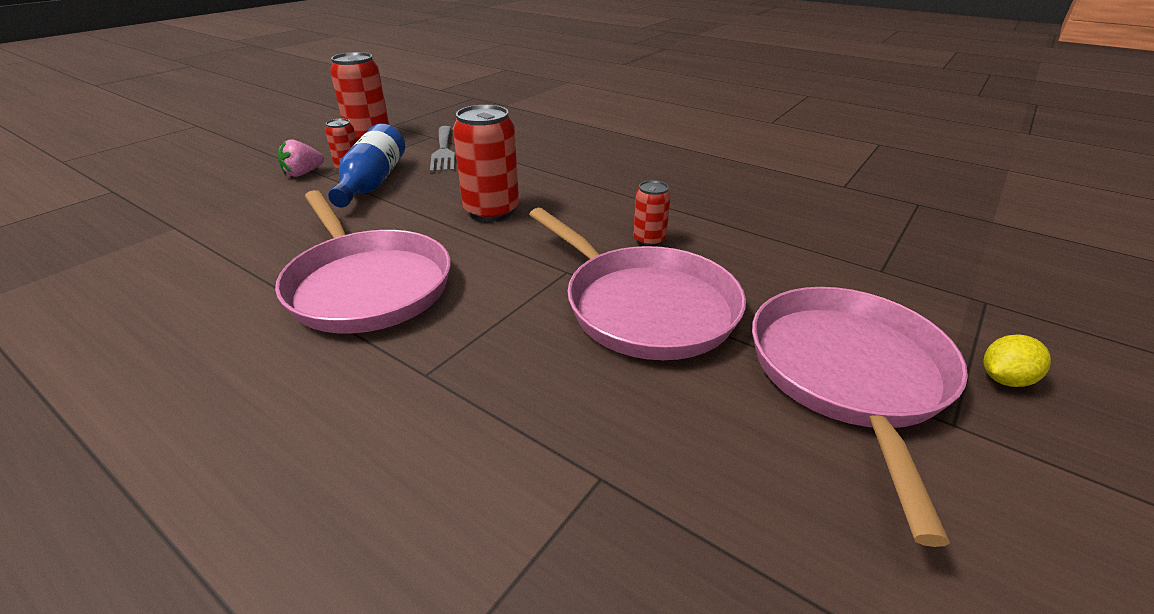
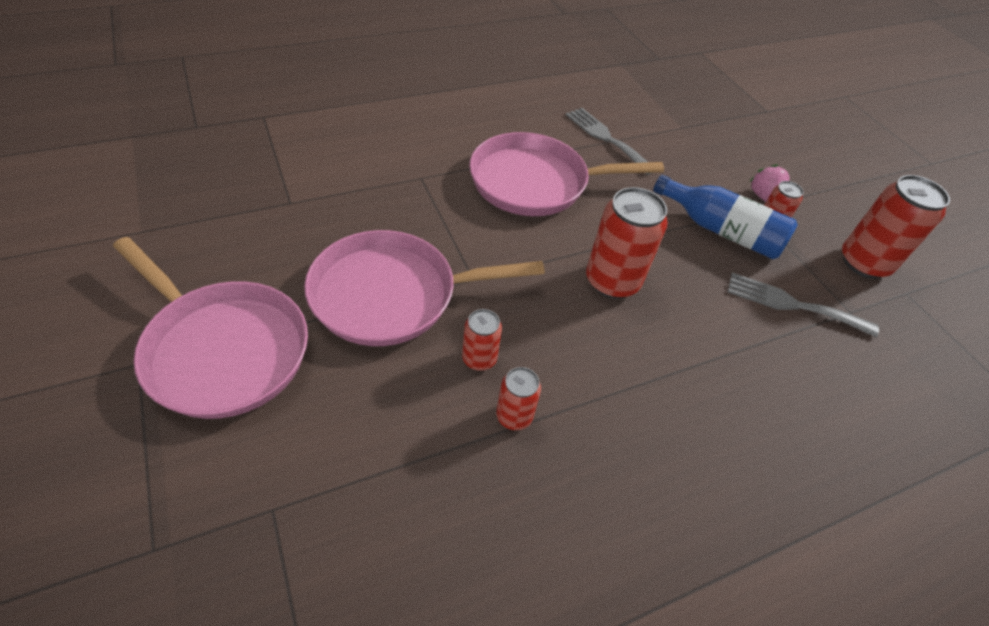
camera: 115 degrees right, 15 degrees up
(227, 266) = (606, 138): none -> grey fork
(675, 213) = (514, 416): none -> red can
(1004, 379) = (112, 439): yellow lemon -> none

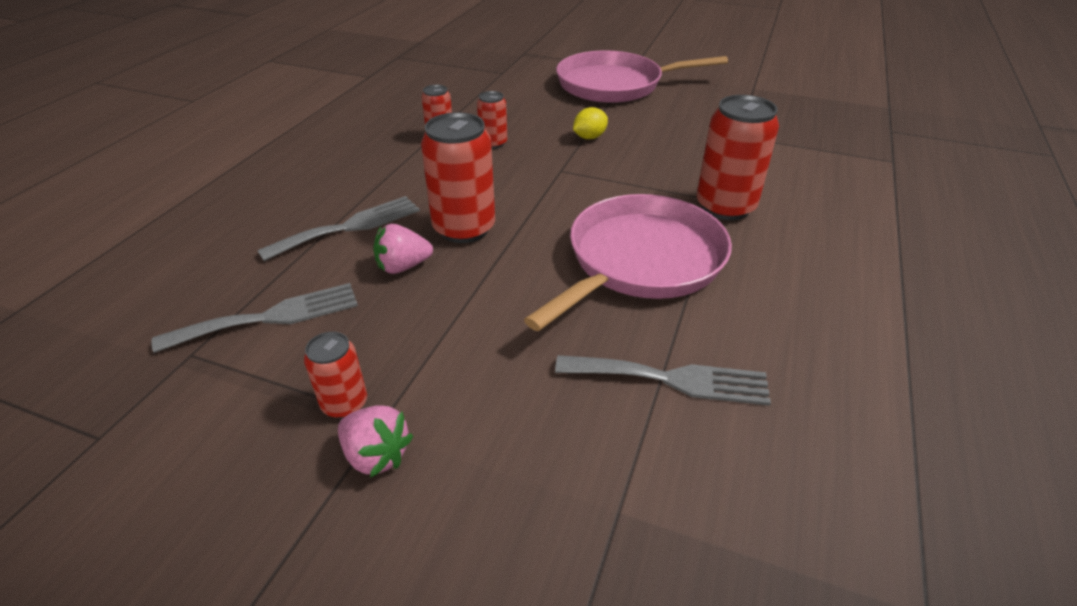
camera: 140 degrees right, 10 degrees down
(391, 295) = (589, 137): pink pan -> yellow lemon
(682, 281) = (403, 267): none -> pink strawberry
(697, 347) = (349, 227): none -> grey fork
(721, 231) = (402, 350): blue bottle -> none
(864, 263) = (173, 445): red can -> red can (725, 207)

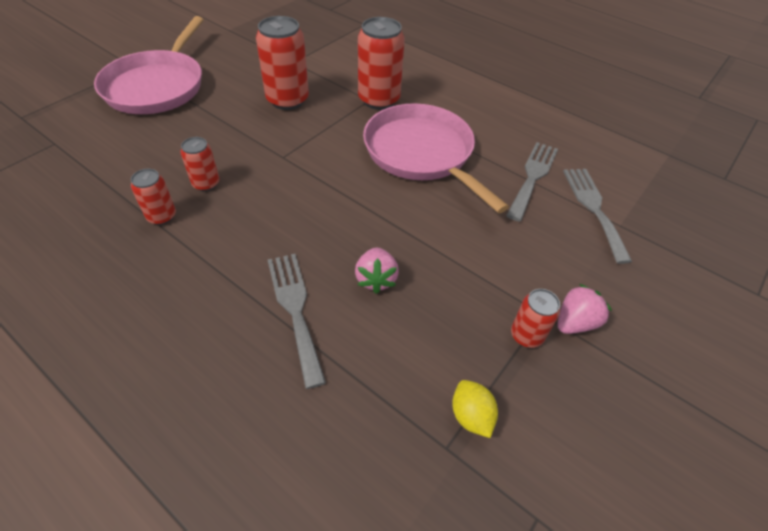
camera: 75 degrees left, 10 degrees up
(270, 317) = (413, 381): grey fork -> grey fork (594, 208)
(464, 228) = (338, 231): red can -> red can (287, 100)
(589, 137) = (240, 127): yellow lemon -> yellow lemon (471, 416)

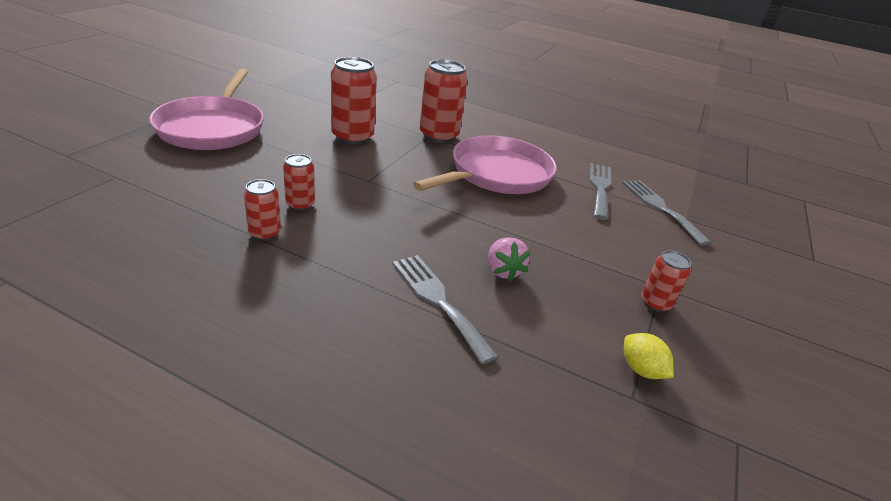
camera: 15 degrees left, 15 degrees down
(421, 153) = (497, 174): pink pan -> pink pan turned 90 degrees clockwise
(575, 322) = (689, 290): pink strawberry -> none

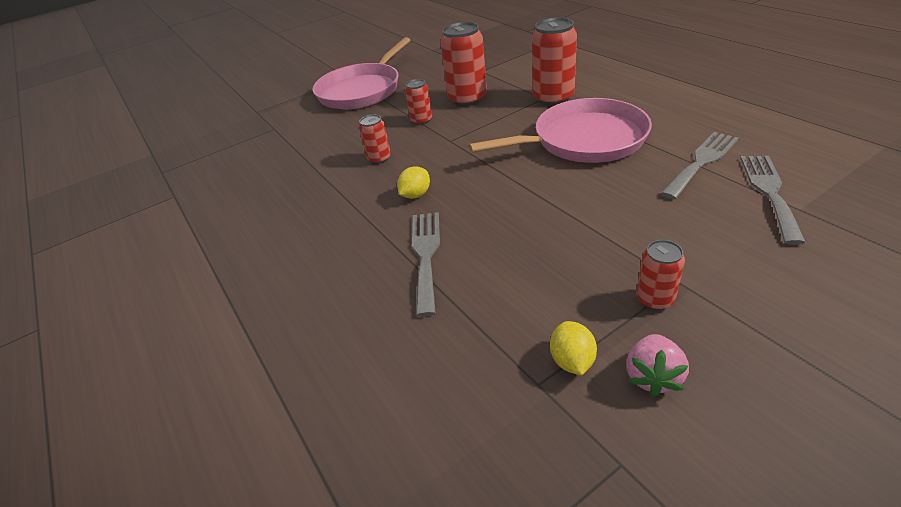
camera: 40 degrees right, 5 degrees up
(265, 233) = (337, 180): red can -> red can (421, 120)
(376, 240) = (415, 195): none -> yellow lemon
(503, 271) = (508, 238): pink strawberry -> pink strawberry (652, 376)

